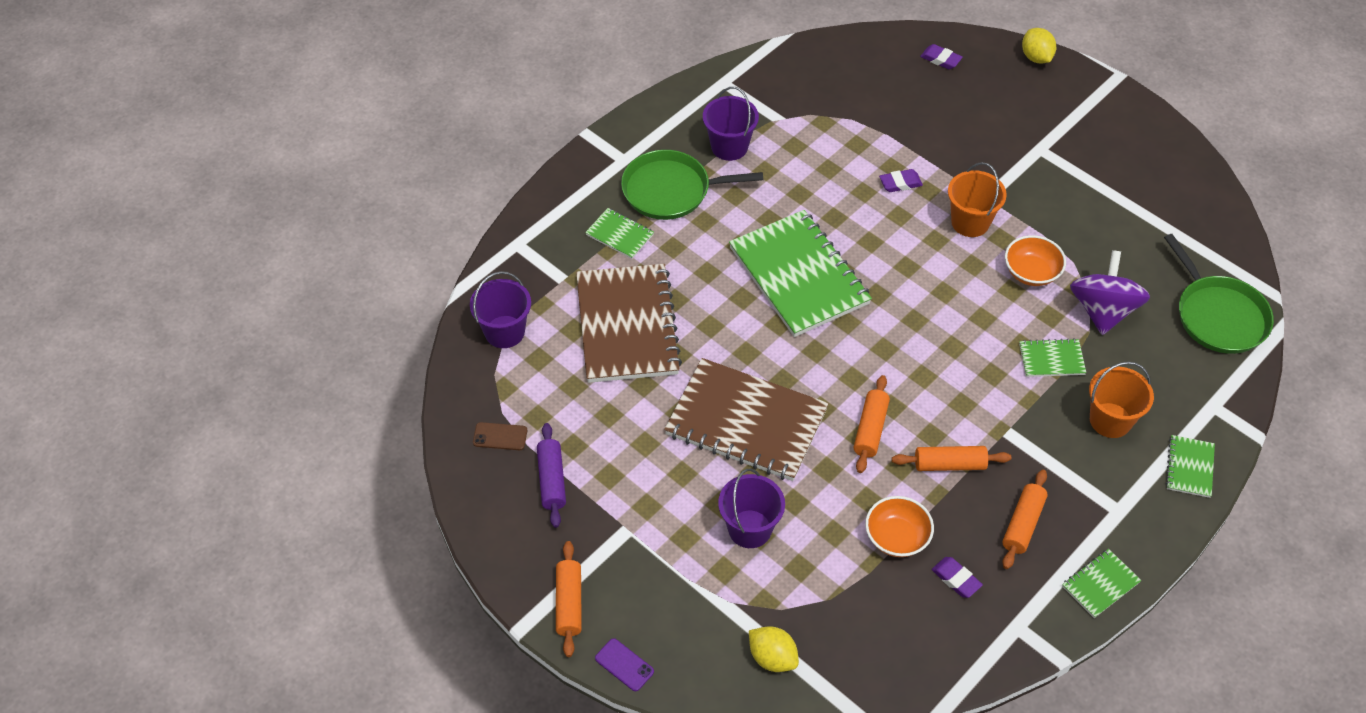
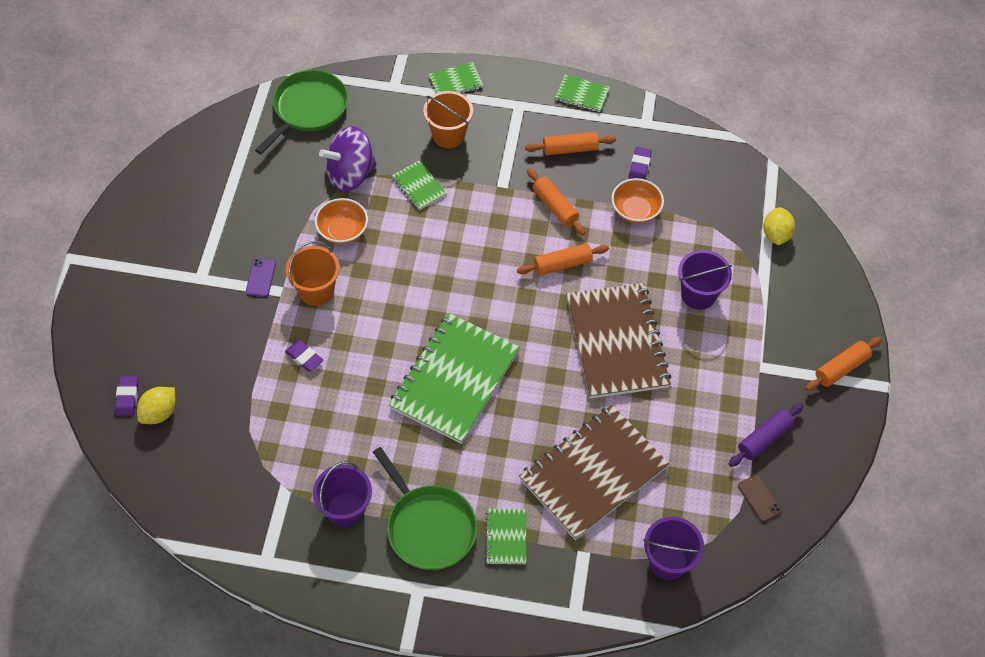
camera: 125 degrees left, 5 degrees up
(624, 665) = (852, 311): purple phone -> purple phone (261, 278)
(1036, 57) = (82, 326): yellow lemon -> yellow lemon (159, 413)

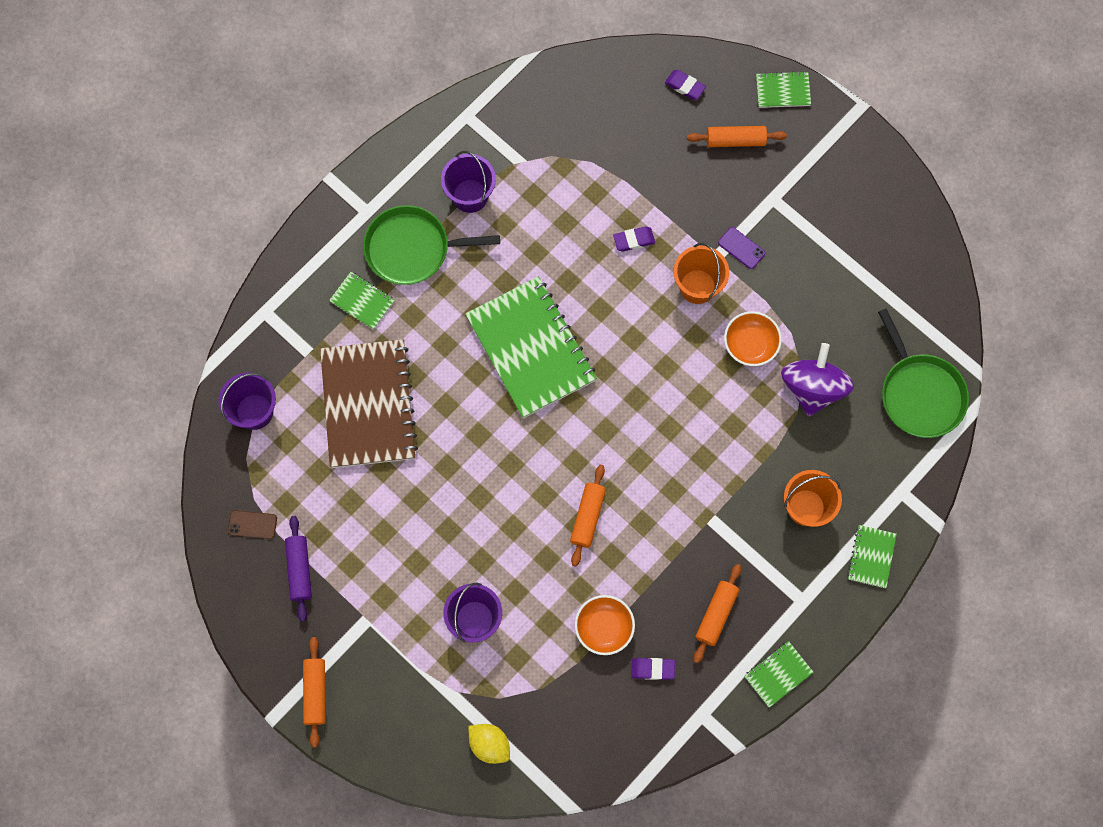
camera: 125 degrees right, 15 degrees up
(159, 413) = (654, 103): yellow lemon -> none
(419, 186) = (759, 442): green notebook -> green notebook (783, 91)
(555, 206) = (656, 554): orange rolling pin -> orange rolling pin (735, 140)
(616, 342) = (475, 509): brown notebook -> none
(639, 166) = (652, 669): purple eraser -> purple eraser turned 45 degrees counterclockwise

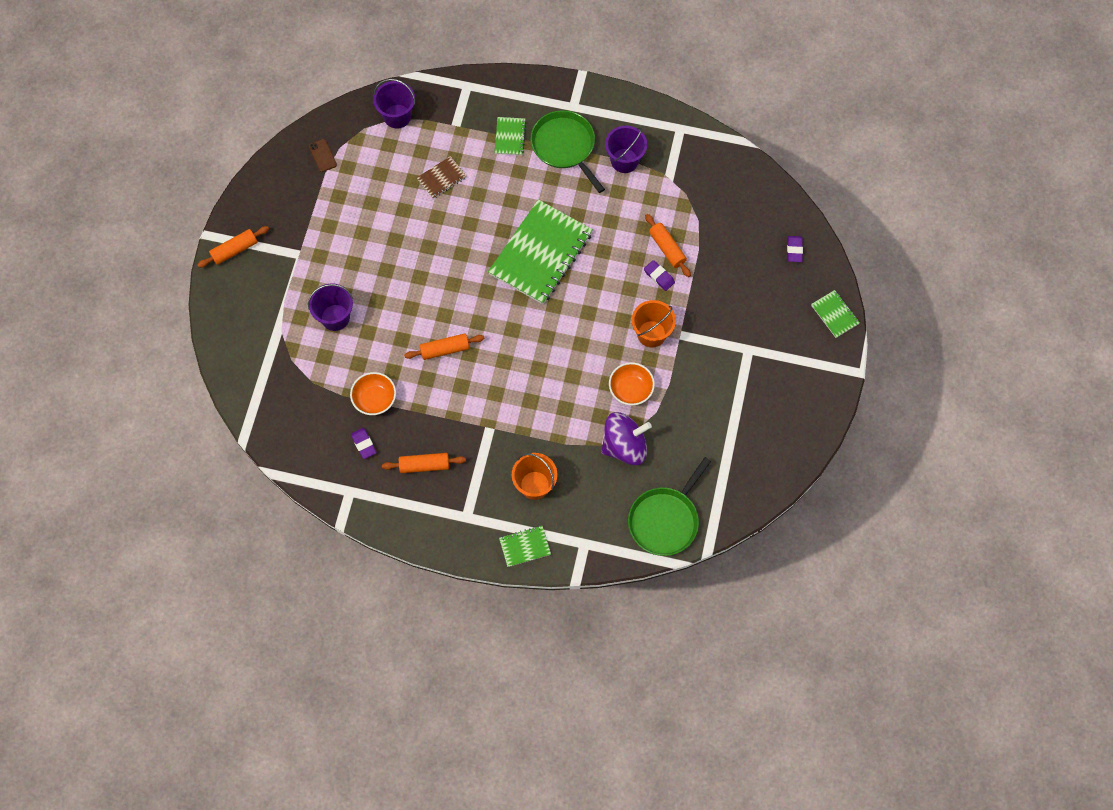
camera: 60 degrees right, 5 degrees down
(299, 570) = (308, 198): purple rolling pin -> none
(368, 405) = (441, 178): brown notebook -> brown notebook, size x0.45
(489, 744) = (257, 370): yellow lemon -> none
(735, 140) = (776, 303): orange rolling pin -> orange rolling pin (667, 248)
(741, 248) = (698, 347): purple phone -> none
(778, 674) = (405, 526): green notebook -> none

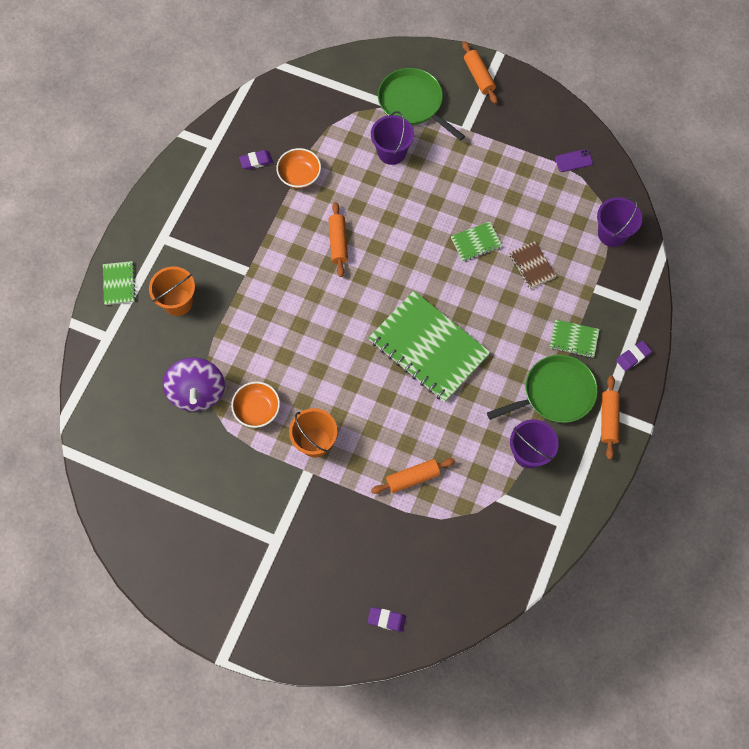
camera: 100 degrees right, 0 degrees up
(322, 155) = (573, 160): brown phone -> purple phone
(424, 465) = (222, 209): orange rolling pin -> orange rolling pin (608, 419)
(659, 276) = (380, 463): purple eraser -> purple eraser (633, 357)
(665, 520) = (110, 417): green pan -> green pan (413, 103)
(834, 314) = (298, 647): green notebook -> green notebook (476, 242)

